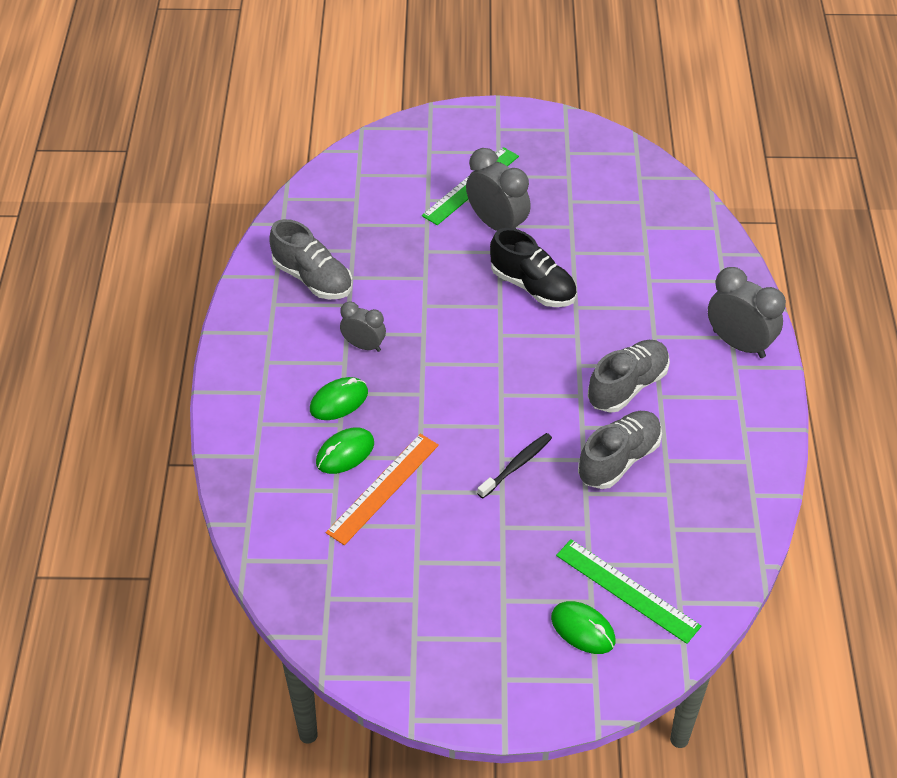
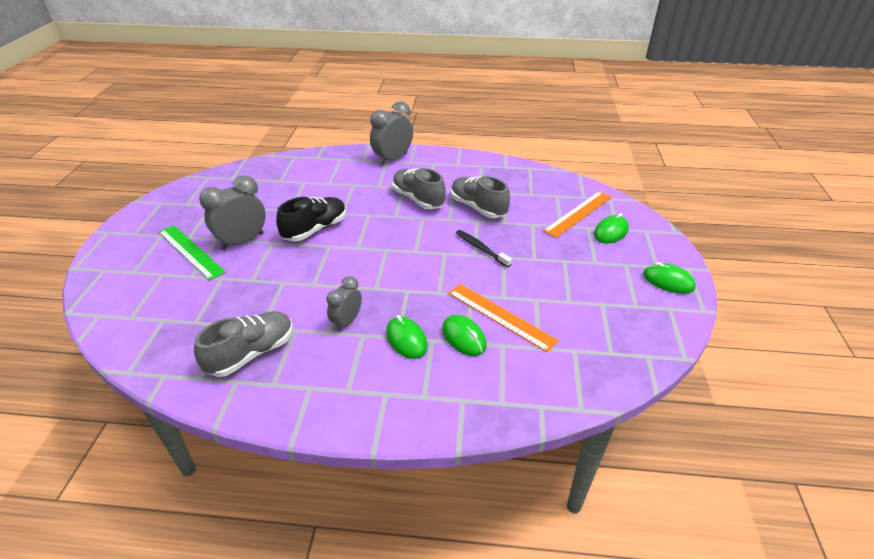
camera: 85 degrees left, 10 degrees down
(470, 687) = (668, 281): none -> green mouse
(627, 590) = (578, 213): green ruler -> orange ruler

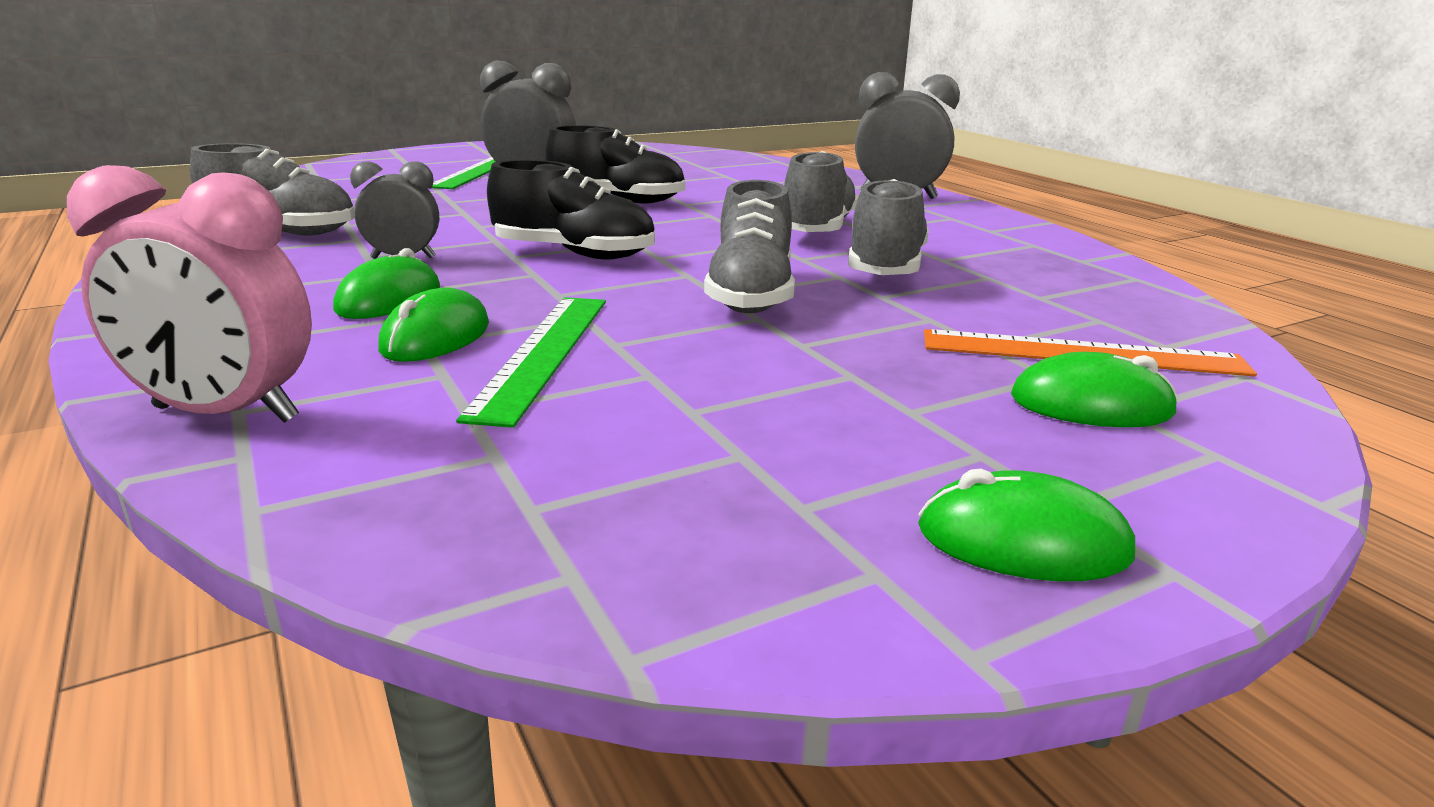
camera: 55 degrees right, 15 degrees down
(390, 271) = (574, 254): none -> black shoe
(481, 248) = (751, 295): black toothbrush -> grey shoe
(501, 316) = (543, 353): orange ruler -> green ruler
(503, 406) = (225, 414): none -> pink clock
(668, 281) = (1022, 541): green mouse -> green mouse turned 75 degrees counterclockwise

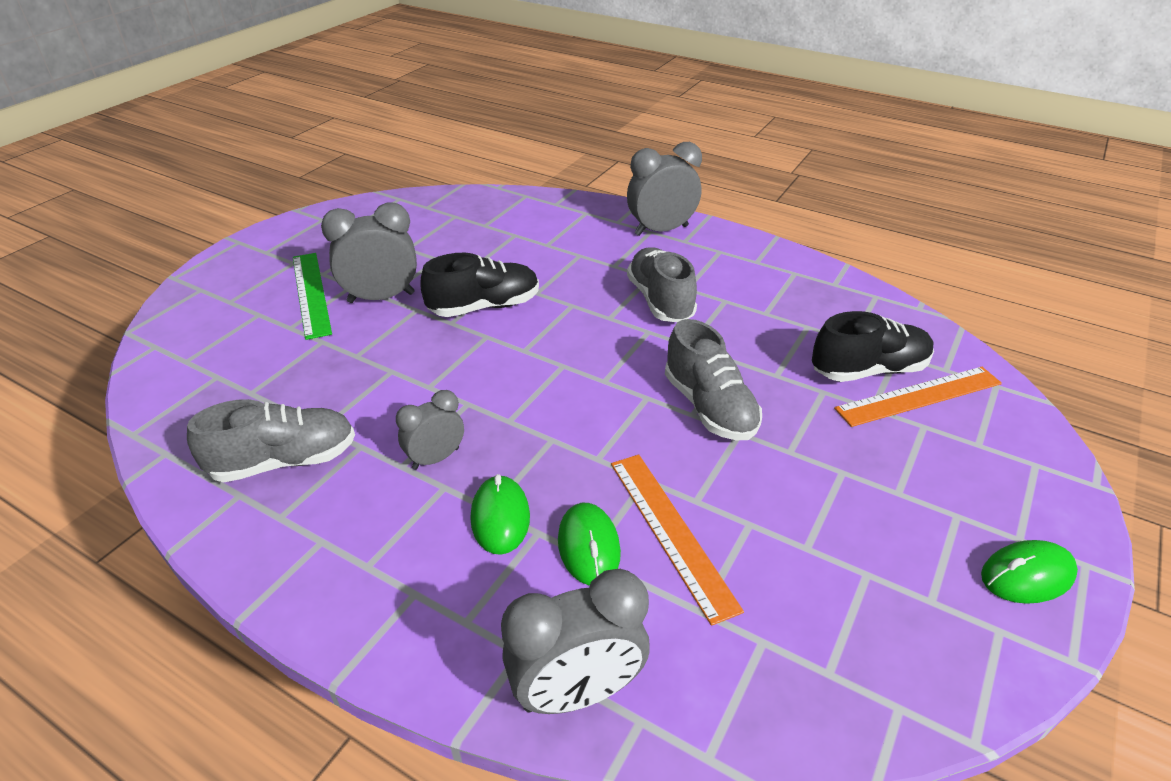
camera: 30 degrees left, 15 degrees up
(225, 414) = (577, 692): pink clock -> grey clock
(543, 353) = (671, 532): green ruler -> orange ruler
(574, 254) = (547, 400): black shoe -> black shoe (868, 370)
(885, 268) = (747, 339): grey shoe -> none
(1091, 405) = (962, 446): green mouse -> none

